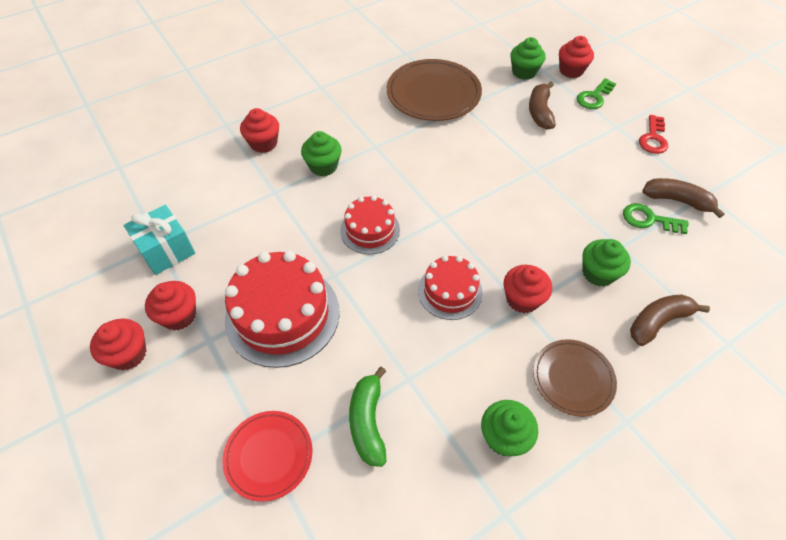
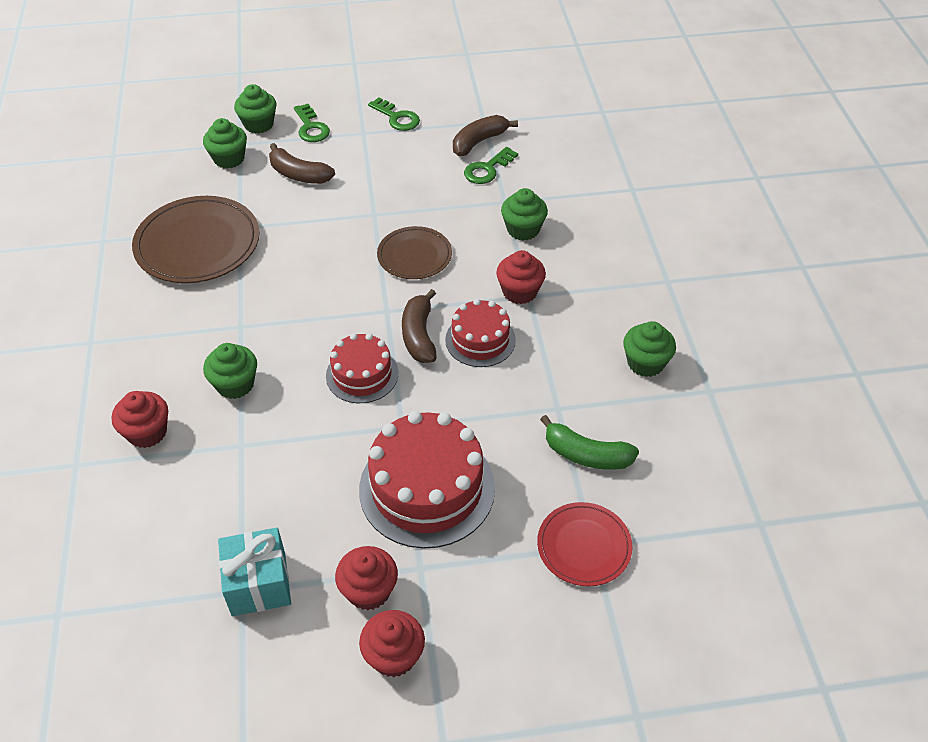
camera: 65 degrees left, 5 degrees down
(571, 70) = (259, 124): red cupcake -> green cupcake
(573, 378) = (615, 295): brown plate -> brown plate (414, 256)
(653, 138) = (397, 118): red key -> green key
(658, 322) = (591, 218): brown banana -> brown banana (419, 335)

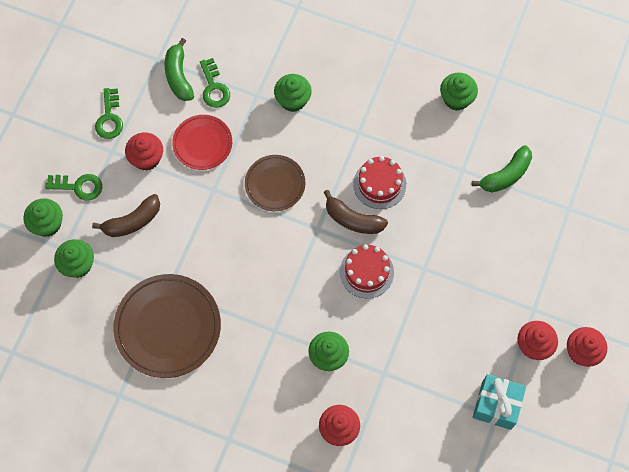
camera: 60 degrees left, 20 degrees up
(397, 118) = (109, 118): green key -> green key turned 105 degrees clockwise
(427, 488) = (480, 278): red cake -> none
(479, 142) = (178, 76): brown banana -> green banana
(519, 292) = (351, 136): red cupcake -> red cupcake (146, 158)
(584, 546) = (567, 214): red plate -> red plate (202, 143)

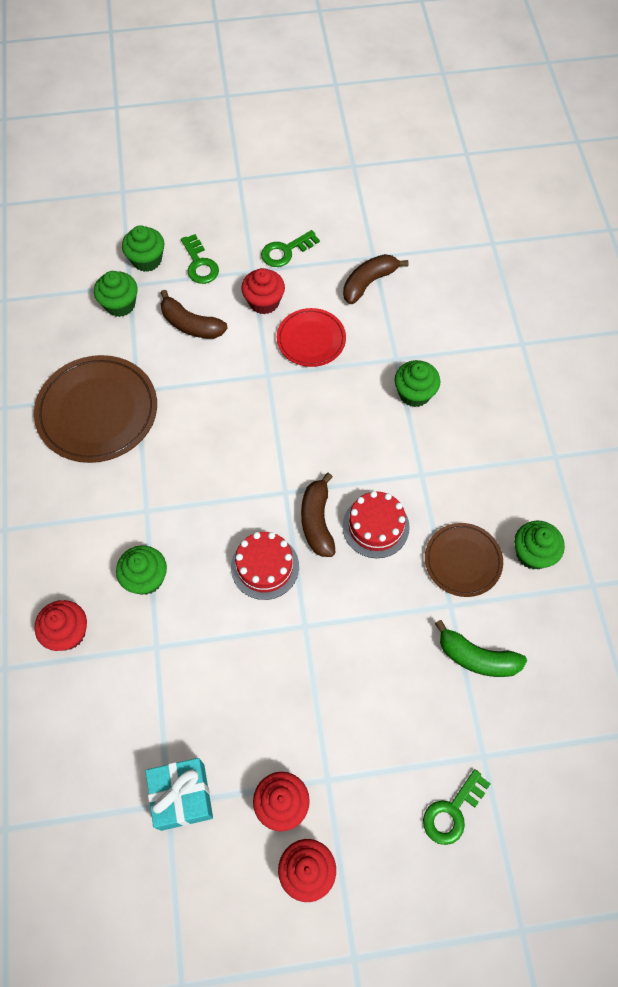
camera: 60 degrees right, 5 degrees down
(178, 76) = (368, 283): green banana -> brown banana
(214, 88) = (378, 318): green key -> green key (452, 811)
(275, 184) = (309, 426): brown plate -> brown plate (463, 561)

